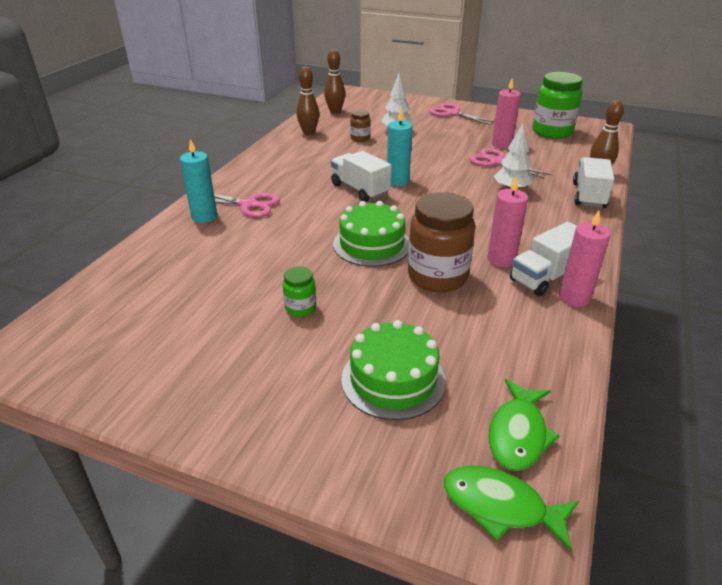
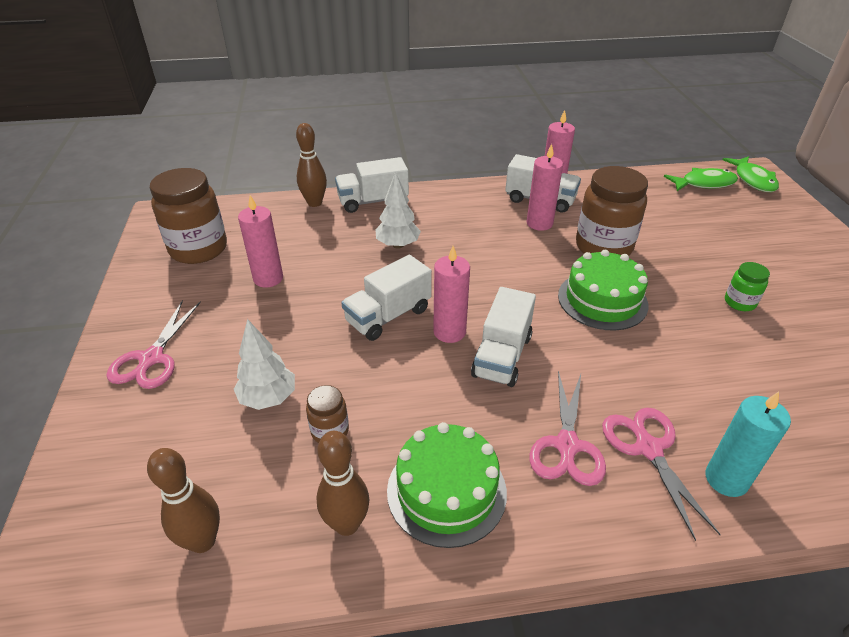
camera: 120 degrees left, 5 degrees up
(393, 379) = (734, 232): green cake -> green cake (446, 491)
(397, 181) = (449, 332): turquoise candle -> pink candle
(431, 168) = (388, 316): none -> white truck
(496, 162) = (329, 270): pink scissors -> pink scissors (567, 445)
(552, 132) = (198, 249): green jar -> brown jar

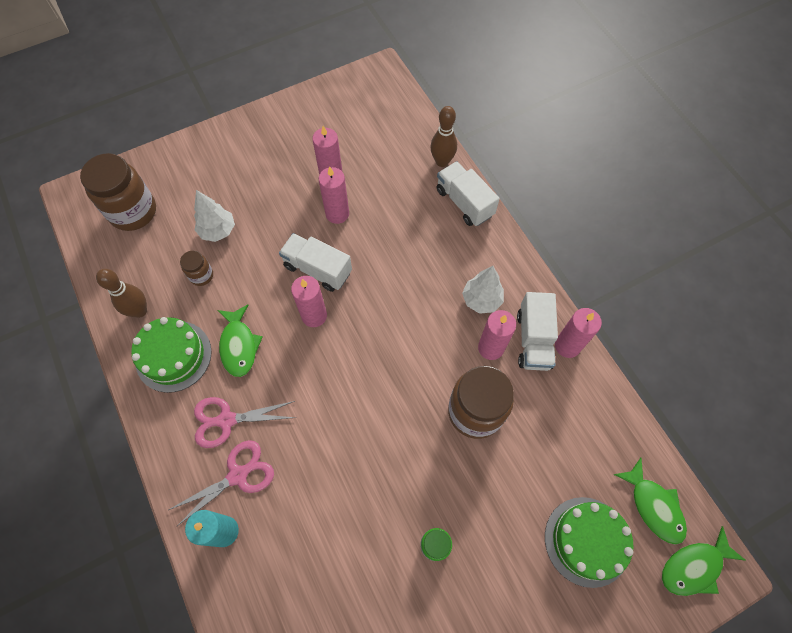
camera: 70 degrees right, 25 degrees up
(151, 358) = (232, 153): pink scissors -> none
(198, 249) = (348, 117): brown jar -> brown jar (133, 212)
(202, 541) = (115, 247): brown bowling pin -> none
(323, 285) = (337, 214): none -> pink candle
(398, 245) = (408, 245): white tree -> white tree (481, 300)
(460, 410) = (239, 345): none -> green fish
(502, 356) = (300, 358): white truck -> none
(602, 300) = (394, 422): green cake -> green cake (587, 541)

